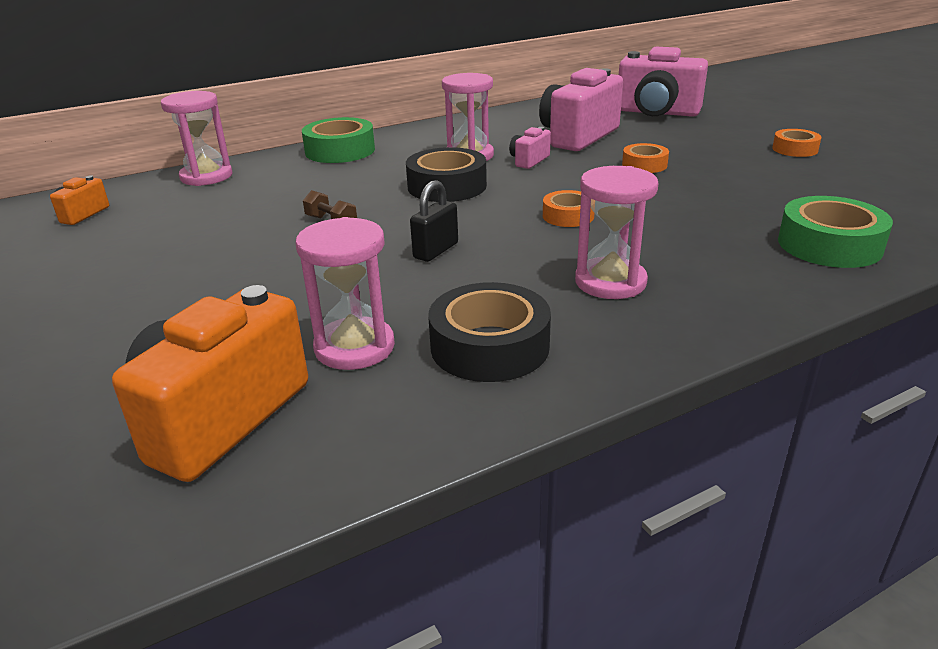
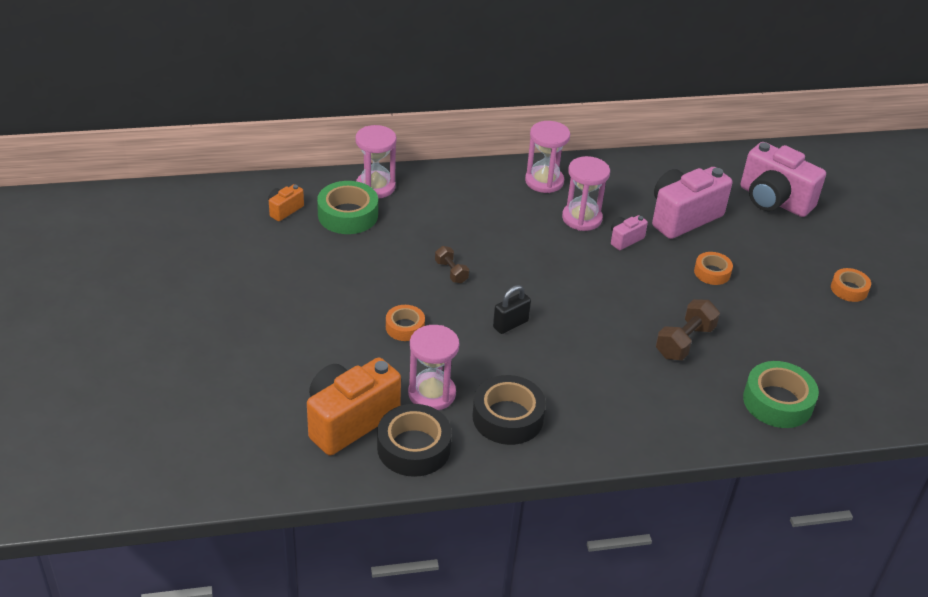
camera: 15 degrees right, 10 degrees up
(340, 151) = (483, 180): green tape -> green tape (348, 215)
(447, 186) = (547, 254): black tape -> black tape (413, 447)
(568, 216) = (617, 316): orange tape -> orange tape (405, 327)
(610, 282) = (607, 389): pink hourglass -> pink hourglass (544, 181)
(667, 220) = (684, 342): none -> brown dumbbell

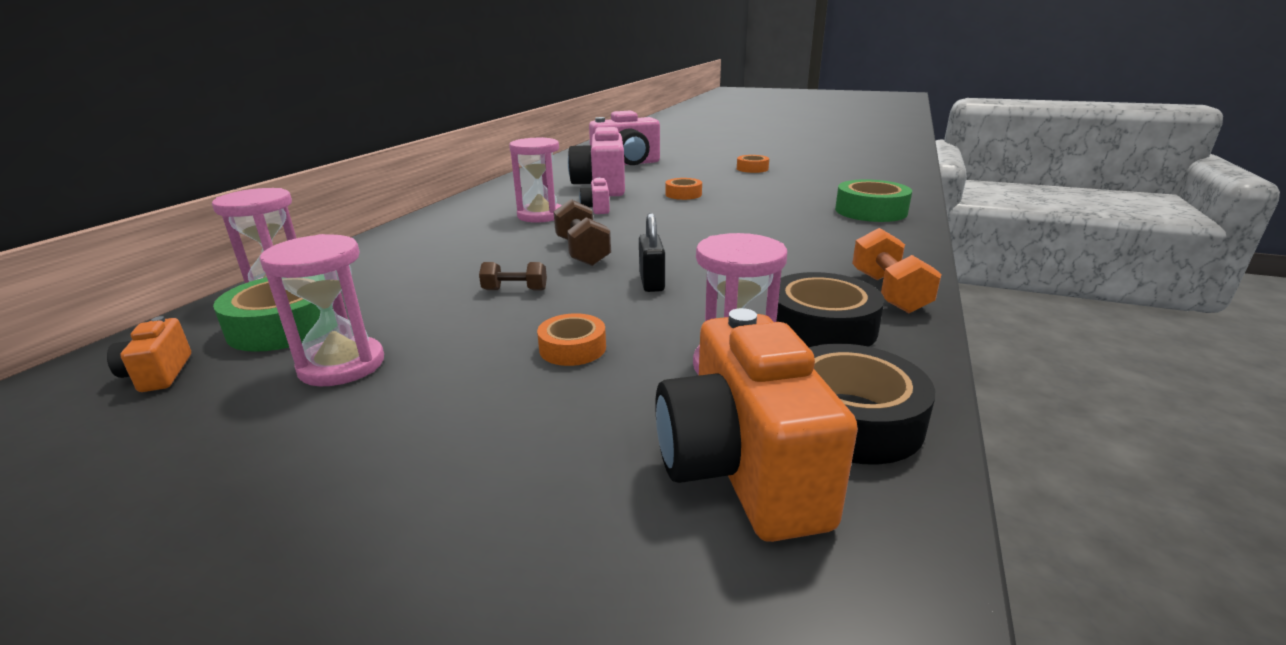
camera: 55 degrees left, 15 degrees down
(544, 181) = (462, 216): pink hourglass -> pink hourglass (342, 365)
(588, 440) = (888, 292): none -> orange dumbbell
(684, 342) = (763, 221): brown dumbbell -> brown dumbbell (582, 252)

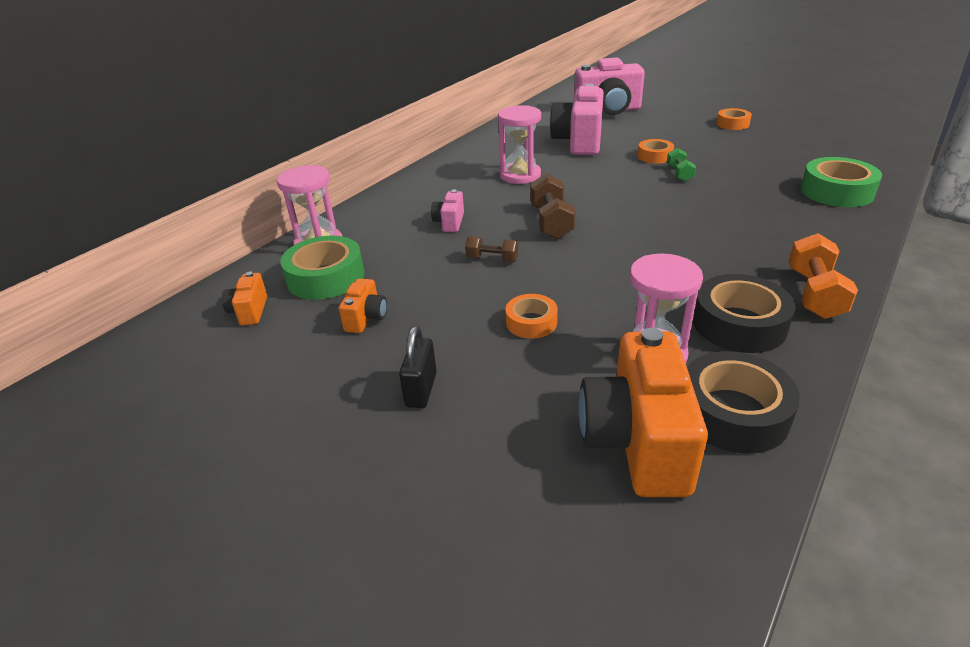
camera: 15 degrees right, 10 degrees up
(342, 365) = (366, 318): pink hourglass -> orange camera
(596, 209) = (570, 170): pink camera -> pink camera (449, 222)
(651, 282) = (604, 262): black padlock -> black padlock (421, 390)
(712, 206) = (679, 174): none -> green dumbbell

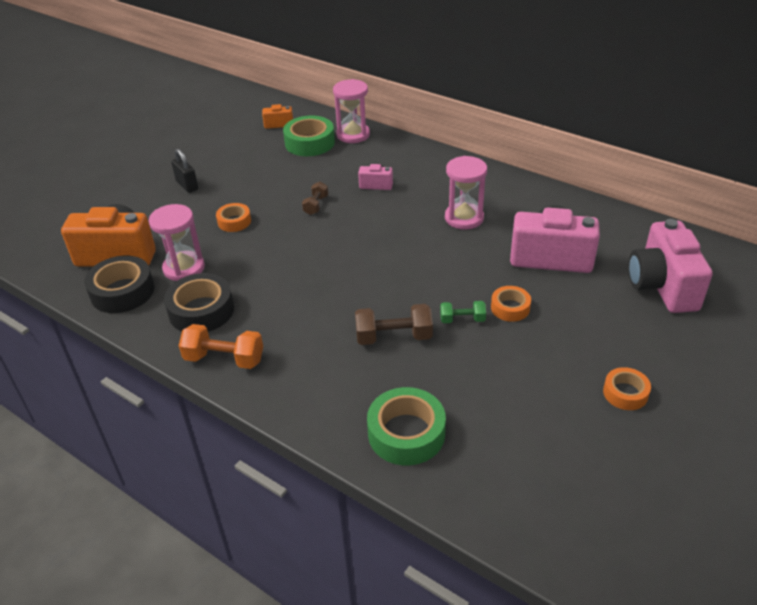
camera: 90 degrees right, 5 degrees up
(366, 318) = (259, 162): orange camera -> none
(421, 390) = (187, 185): black padlock -> black padlock turned 45 degrees clockwise
(551, 222) = (368, 233): brown dumbbell -> brown dumbbell (394, 337)

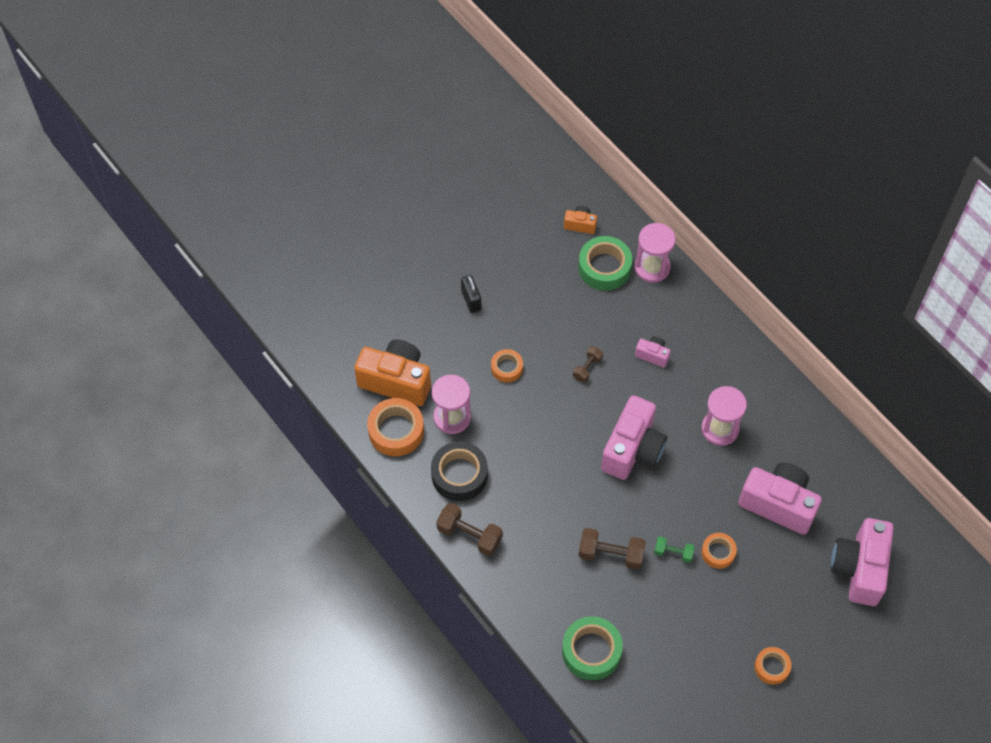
camera: 15 degrees right, 20 degrees up
(122, 291) = (396, 431): black tape -> orange tape
(224, 359) = (469, 535): orange dumbbell -> brown dumbbell
(384, 250) = (633, 449): none -> pink camera

